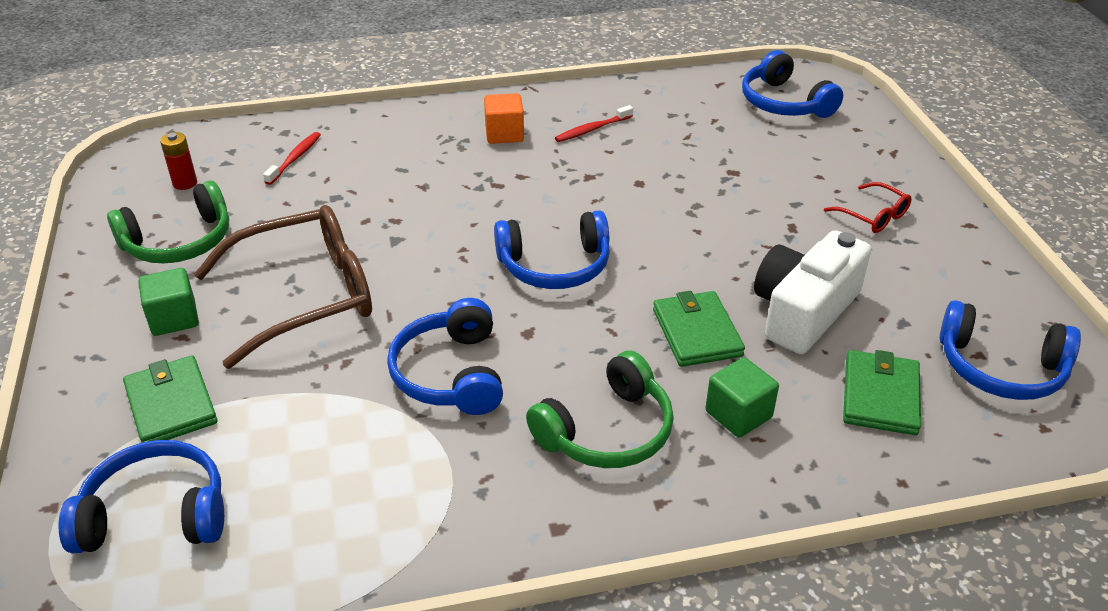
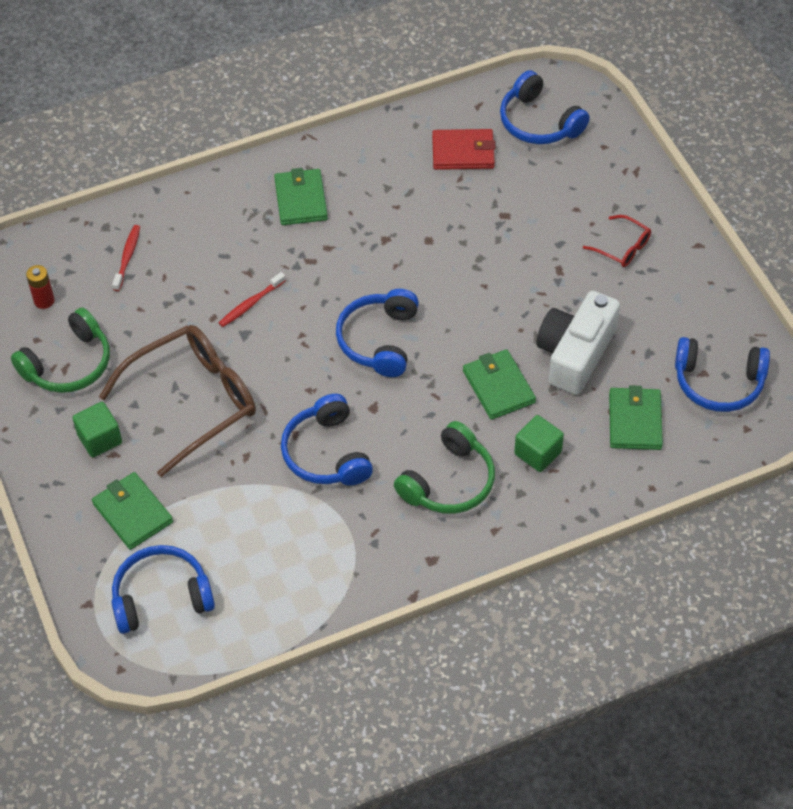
camera: 10 degrees left, 15 degrees up
(504, 134) = (301, 199): orange cube -> green wallet
(555, 266) = (379, 340): blue headphones -> blue headphones turned 120 degrees clockwise
(592, 129) = (376, 182): red toothbrush -> red toothbrush (251, 304)
(695, 117) = (463, 152): none -> red wallet

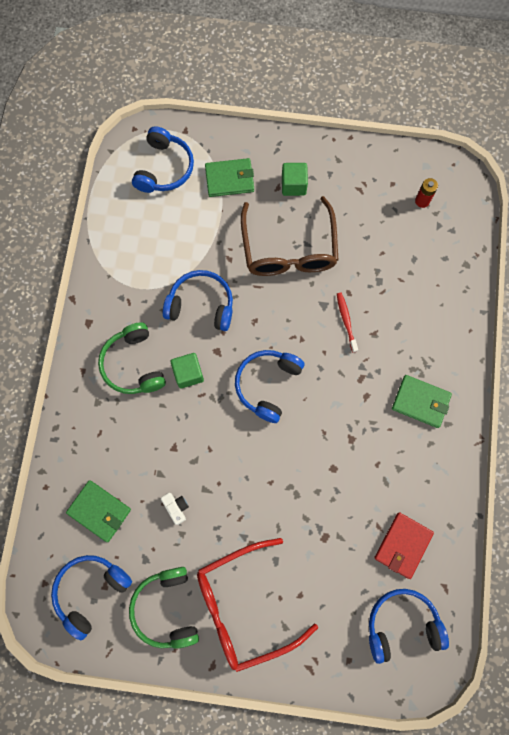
camera: 120 degrees right, 20 degrees up
(69, 364) = (361, 193): green headphones -> green headphones (166, 608)
(127, 257) = (431, 265): red toothbrush -> none
(379, 340) = (267, 385): blue headphones -> blue headphones turned 105 degrees counterclockwise
(498, 387) = (183, 439): green wallet -> none
(537, 453) = (118, 432): green cube -> green cube (188, 373)
(575, 354) = (176, 507): white camera -> white camera, size x0.41
(622, 247) = (245, 605): red glasses -> red glasses, size x2.22

